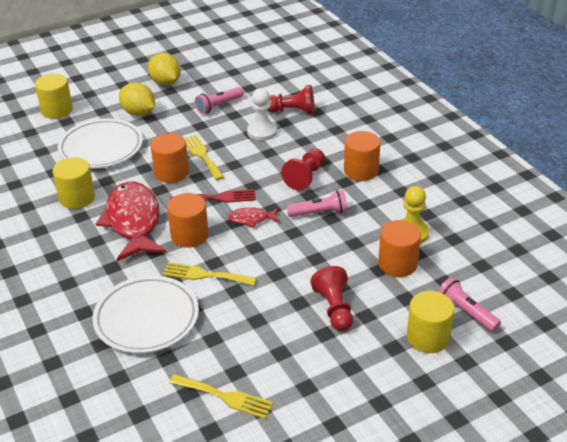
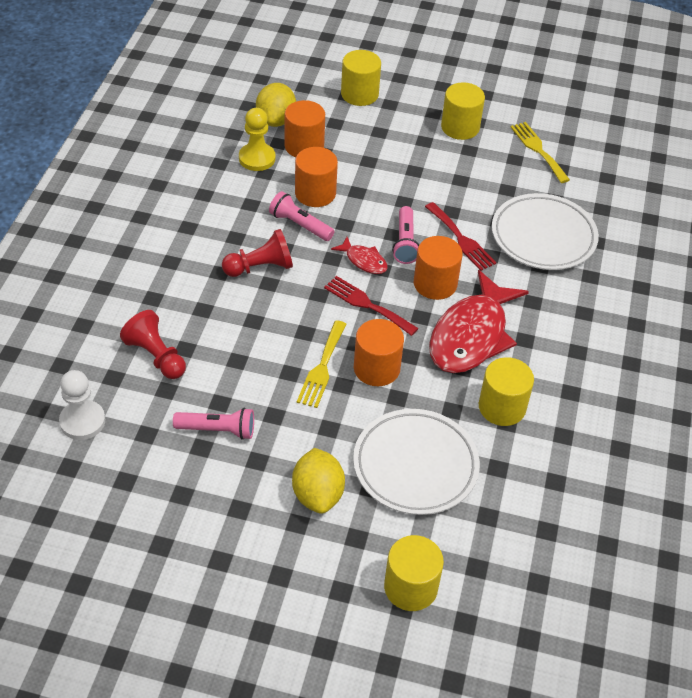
camera: 140 degrees left, 10 degrees up
(165, 82) = (226, 530): yellow lemon -> yellow lemon (276, 120)
(205, 275) = (461, 239): yellow fork -> red fork
(262, 132) = (225, 352): white pawn -> white pawn (82, 421)
(313, 368) = (460, 127): none -> yellow cylinder
(334, 308) = (395, 150): red pawn -> none
(361, 171) = (205, 237): orange cylinder -> orange cylinder (315, 193)
(466, 312) = (310, 90): pink flashlight -> pink flashlight (405, 242)

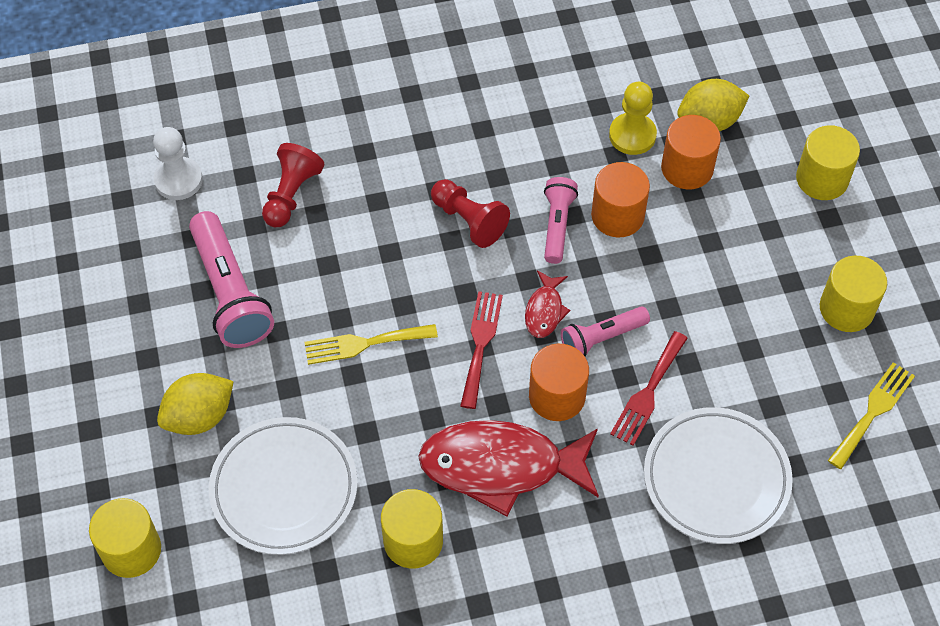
camera: 65 degrees right, 10 degrees up
(217, 430) = (230, 293): pink flashlight -> pink flashlight, size x1.69
(376, 368) = (394, 394): orange cylinder -> none

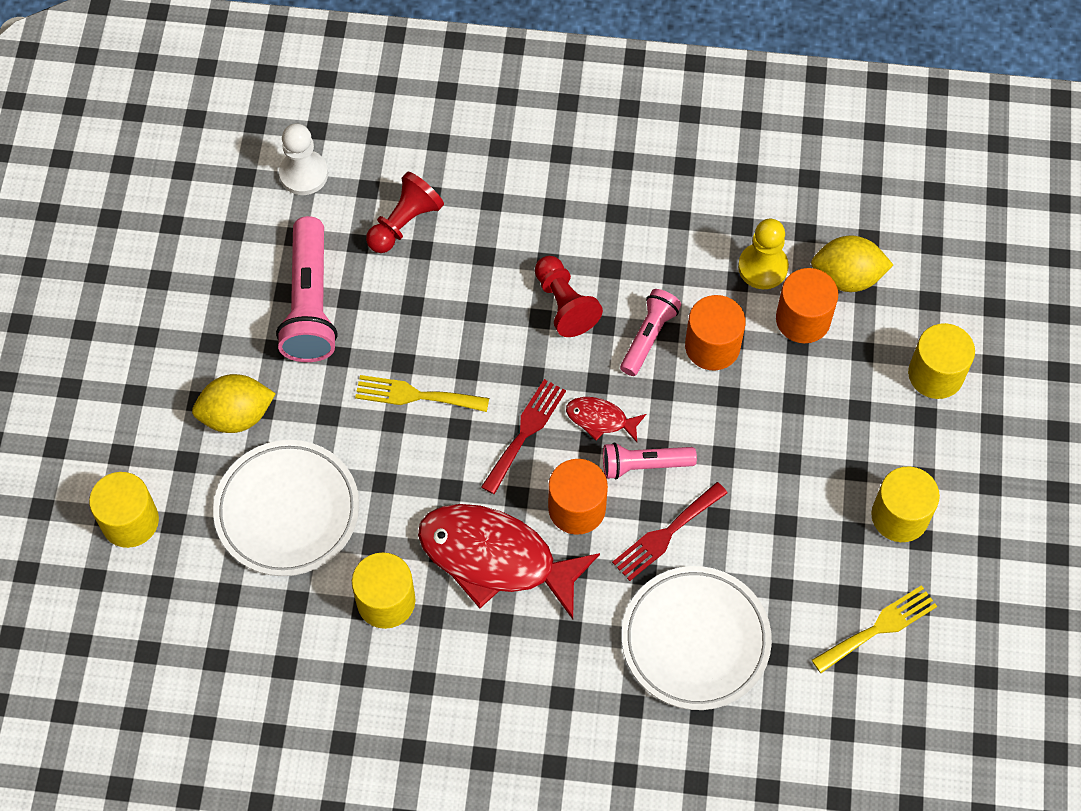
camera: 20 degrees right, 5 degrees up
(545, 311) = (600, 419): red fish -> red fish turned 75 degrees clockwise

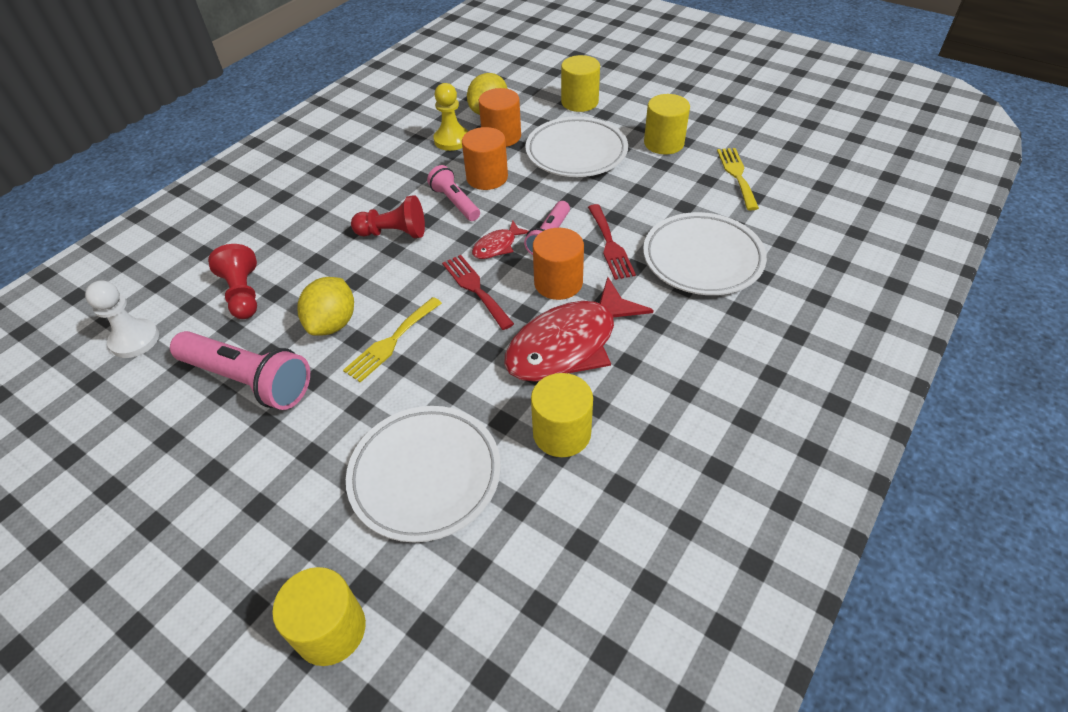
camera: 60 degrees left, 15 degrees down
(236, 415) = (300, 479): yellow lemon -> yellow lemon (333, 323)
(819, 421) = (576, 152): none -> white plate

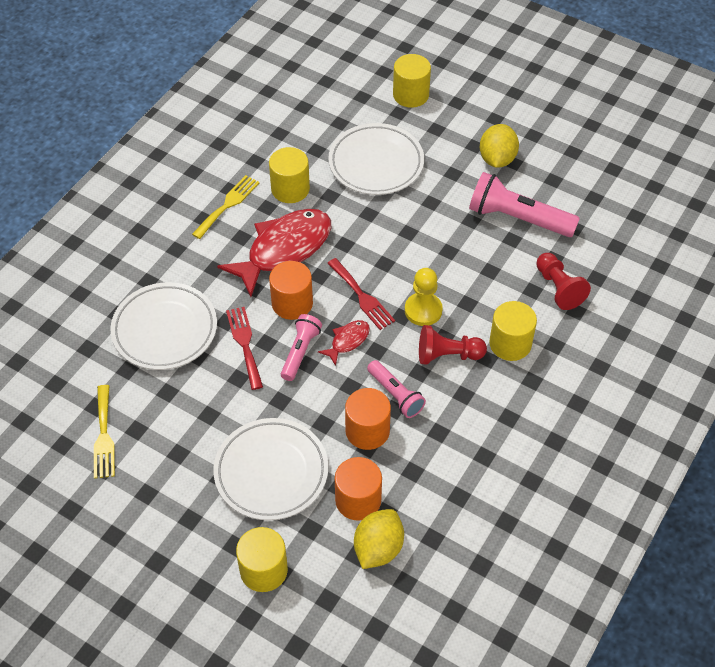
camera: 175 degrees right, 5 degrees up
(135, 340) = (624, 247): white pawn -> none
(333, 323) = (472, 263): yellow lemon -> yellow lemon (497, 159)
(391, 342) = (421, 249): yellow fork -> yellow fork (228, 205)
(452, 140) = (416, 493): yellow pawn -> yellow pawn (423, 310)
(663, 143) = (171, 488): yellow cylinder -> yellow cylinder (510, 344)

